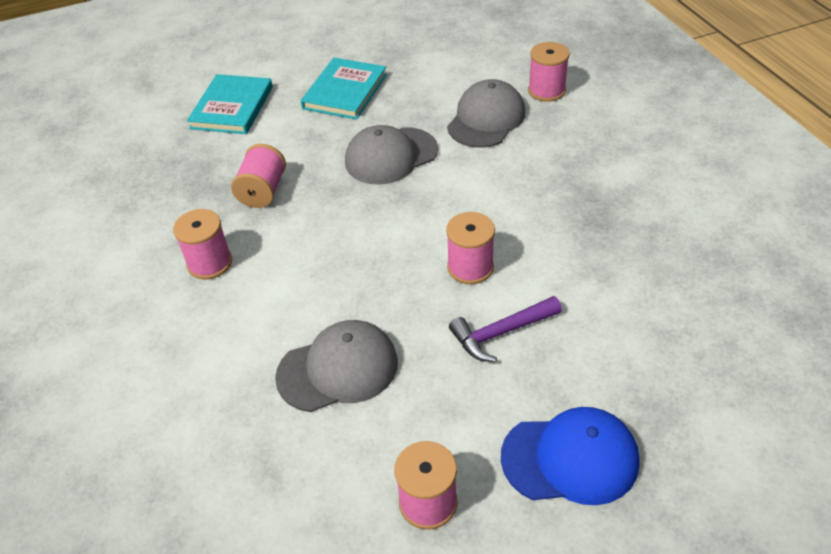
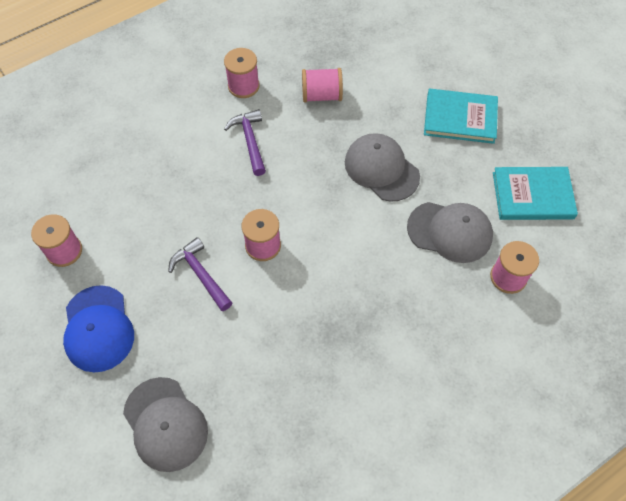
camera: 75 degrees right, 15 degrees up
(232, 107) = (417, 48): turquoise book -> turquoise book (532, 195)
(305, 265) = (250, 141): none -> purple hammer
(338, 369) = (160, 182): grey cap -> grey cap (165, 424)

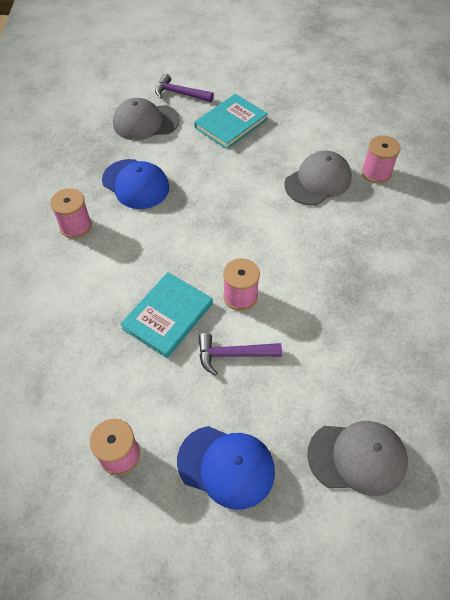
camera: 55 degrees left, 5 degrees down
(250, 141) = (134, 251): purple hammer -> purple hammer (180, 93)
(322, 95) = (136, 184): pink spool -> blue cap
(381, 169) = (234, 187): grey cap -> grey cap (146, 122)
(532, 195) = (324, 125): turquoise book -> turquoise book (168, 316)

